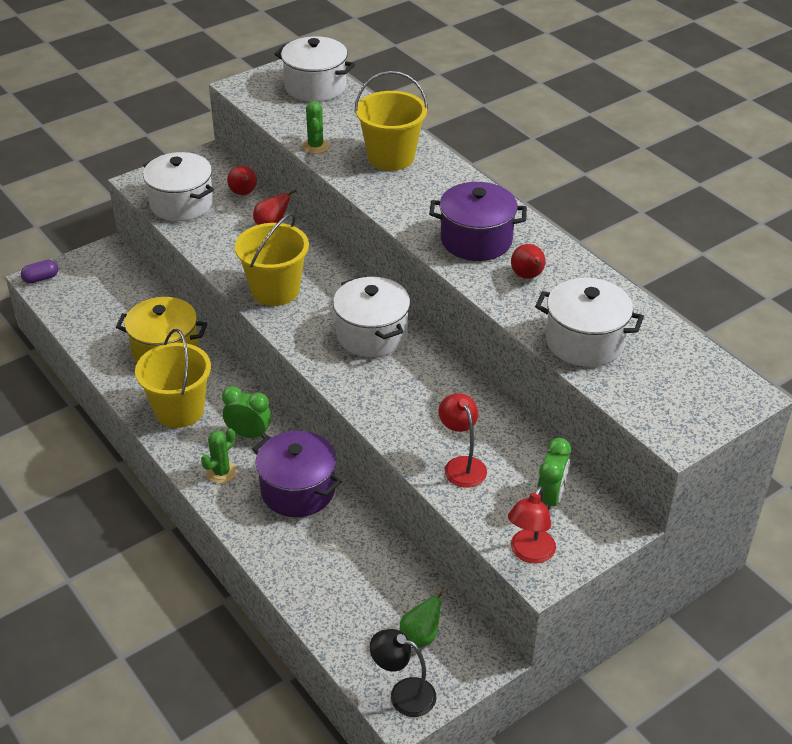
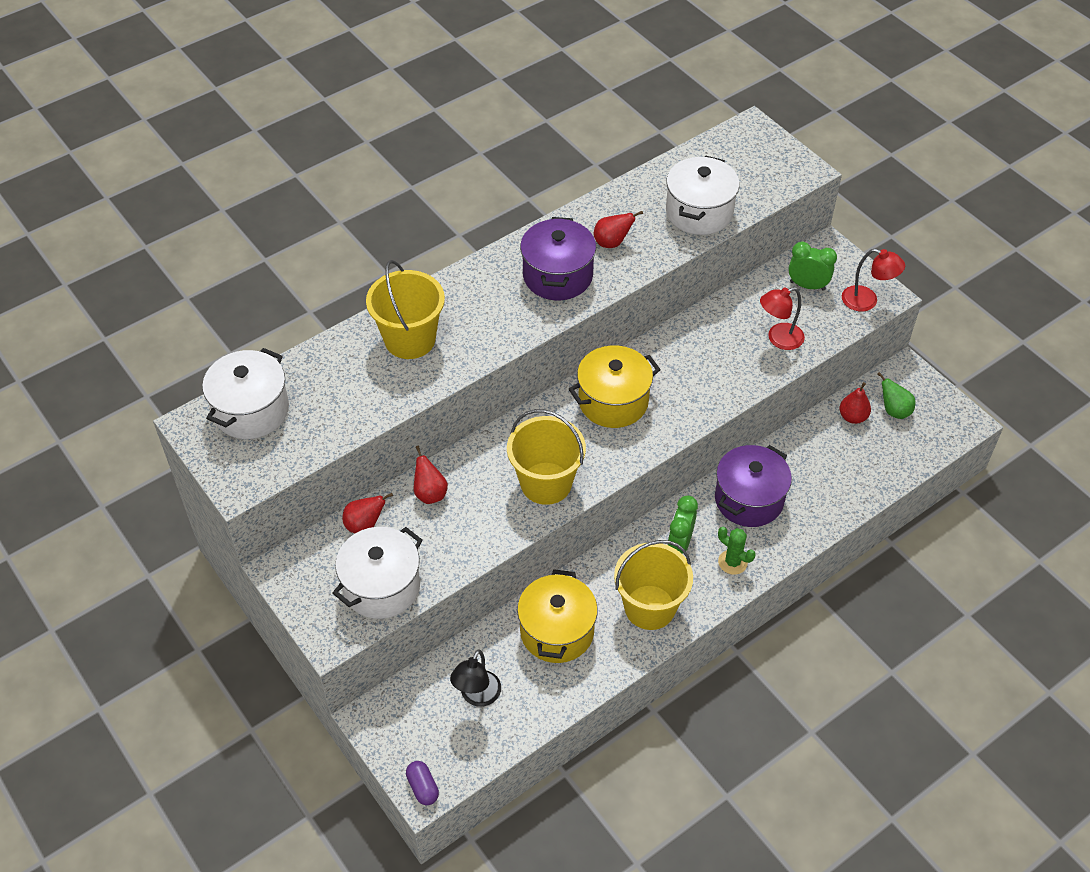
camera: 90 degrees left, 10 degrees up
(315, 146) = (383, 405): green cactus -> none
(371, 334) = (613, 401): white pot -> yellow pot
(403, 694) = (949, 421): black lamp -> black lamp (477, 696)
(410, 593) = (852, 417): none -> red pear

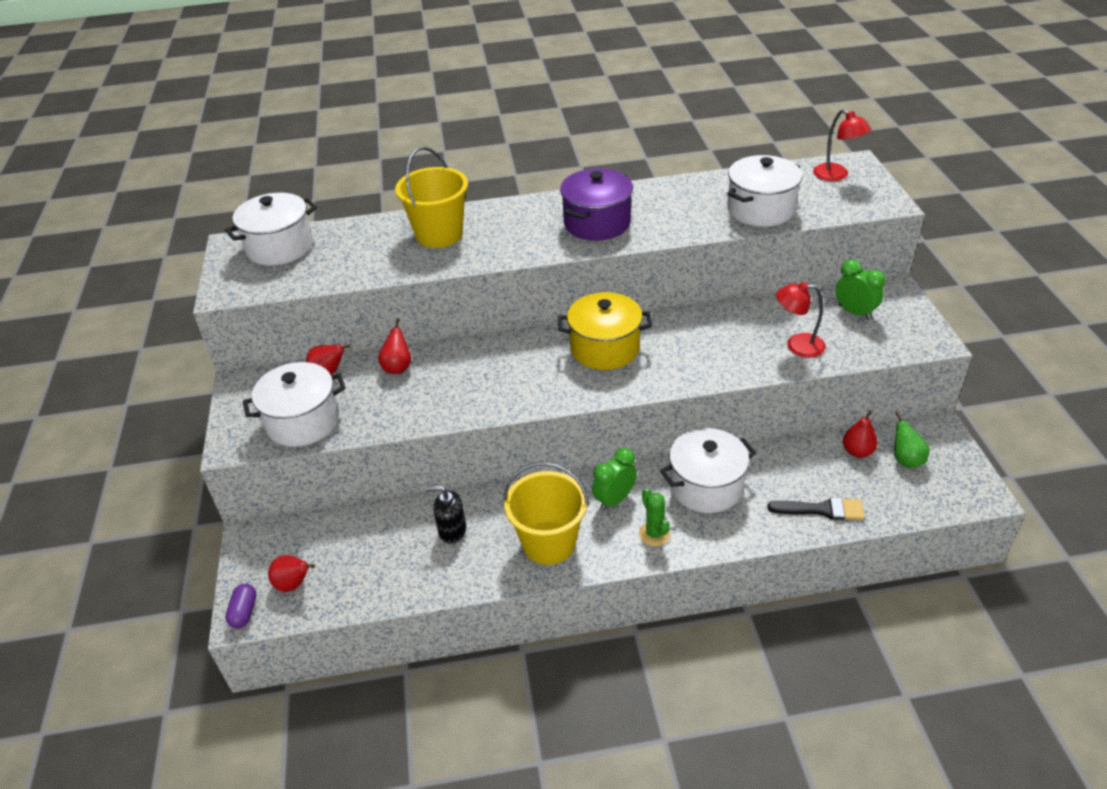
camera: 30 degrees right, 10 degrees down
(477, 696) = (346, 556): black lamp -> none
(546, 483) = (498, 391): yellow bucket -> none
(557, 631) = (452, 531): yellow pot -> black soap dispenser
(612, 243) = (663, 212): red pear -> red pear (294, 584)
(749, 499) = (706, 486): purple pot -> white pot
(853, 485) = (822, 510): none -> black brush
(867, 301) = (910, 340): red lamp -> red lamp (836, 175)

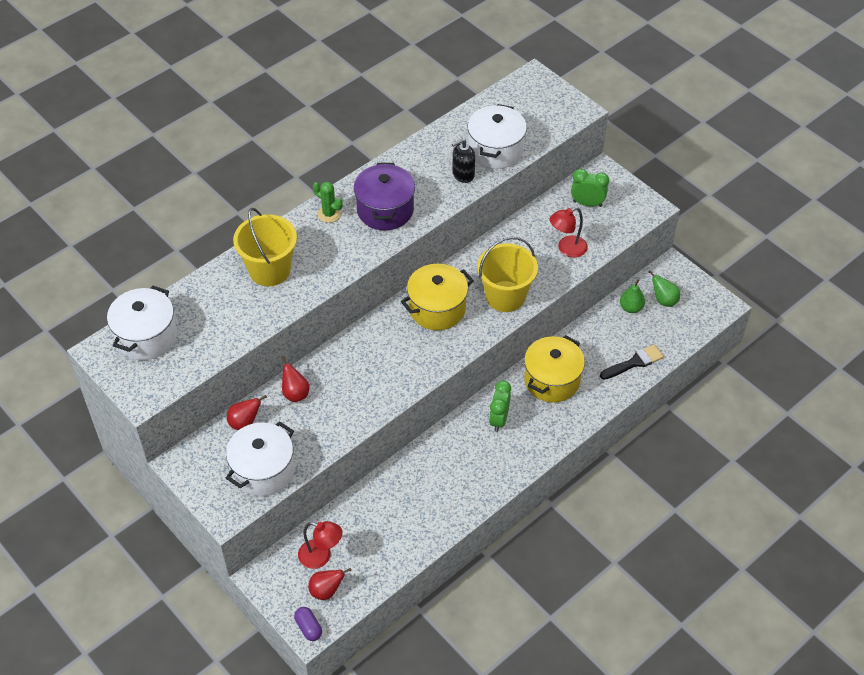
camera: 35 degrees left, 10 degrees up
(452, 531) = (405, 497): black soap dispenser -> black soap dispenser (463, 174)
(549, 543) = (478, 472): yellow bucket -> yellow bucket (505, 296)
(654, 534) = (542, 431): green cactus -> green cactus (329, 214)
(706, 486) = (552, 380): white pot -> yellow pot
(836, 175) = (527, 95): red lamp -> red lamp (321, 556)
(857, 451) = (631, 308): red pear -> green pear

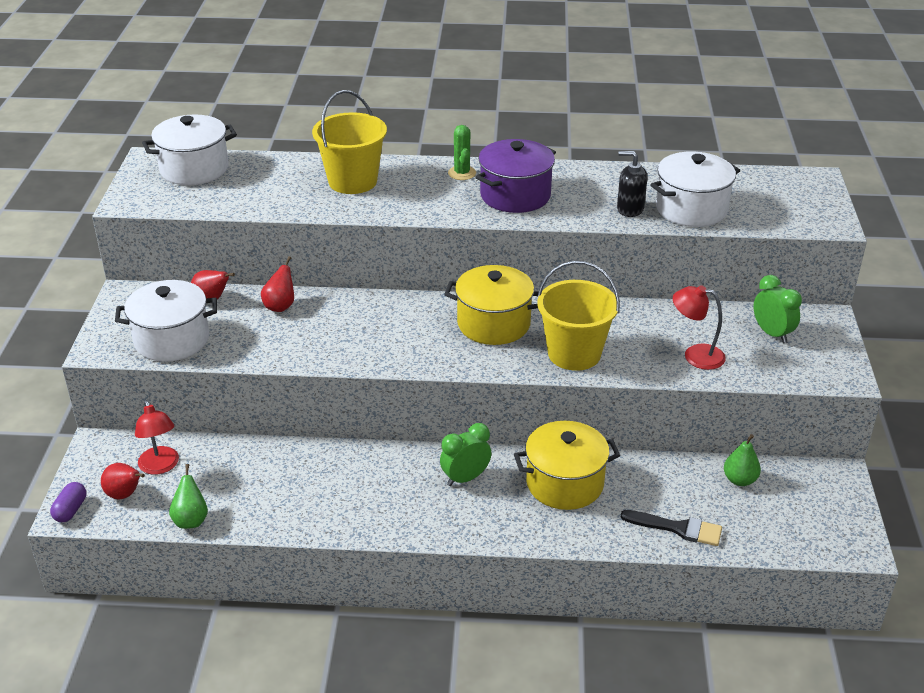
camera: 45 degrees right, 15 degrees down
(664, 300) = (789, 497): green pear -> green pear (191, 520)

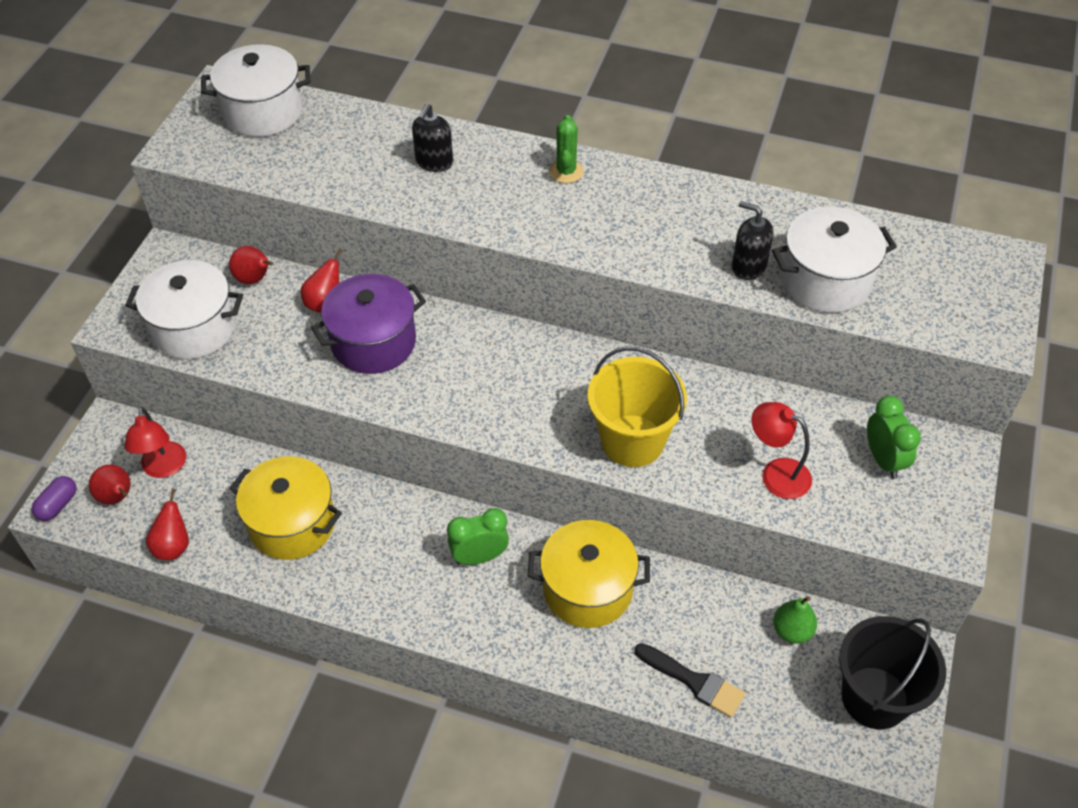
camera: 15 degrees right, 15 degrees up
(191, 520) = (173, 546): green pear -> red pear
(352, 181) = (434, 162): yellow bucket -> black soap dispenser
(493, 324) = (555, 377): yellow pot -> yellow pot (292, 524)
(515, 195) = (617, 219): purple pot -> purple pot (373, 342)
(822, 511) = (874, 697): none -> black bucket

